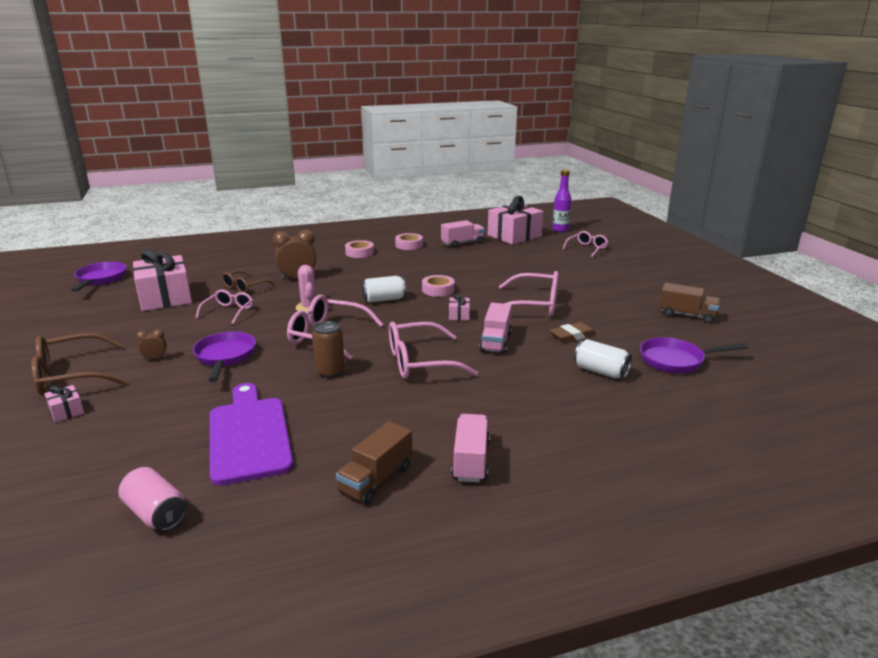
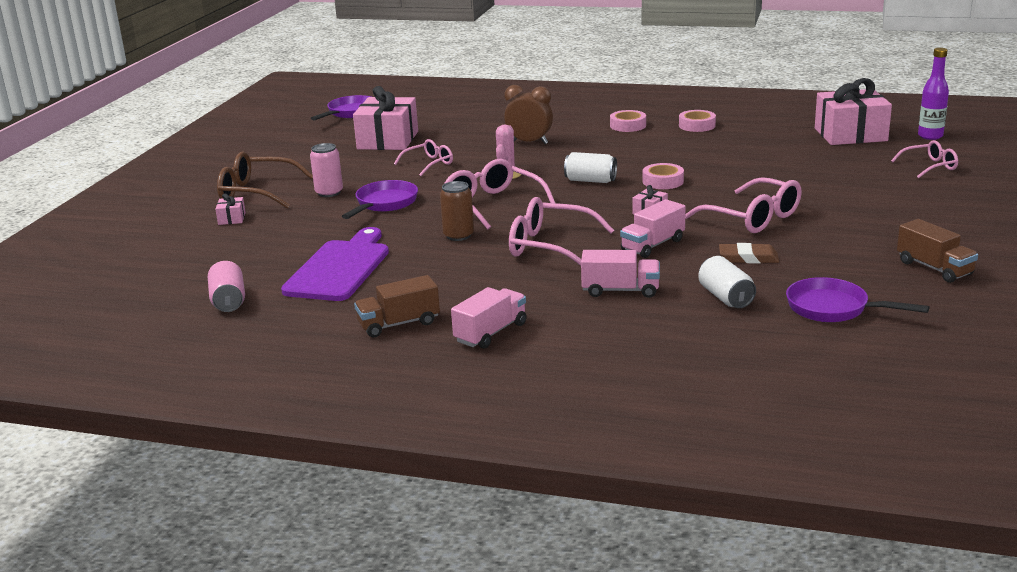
camera: 35 degrees right, 0 degrees up
(155, 358) = (329, 193): brown clock -> pink can
(244, 287) = (467, 143): brown glasses -> none
(462, 243) = (767, 133): pink truck -> pink truck (620, 290)

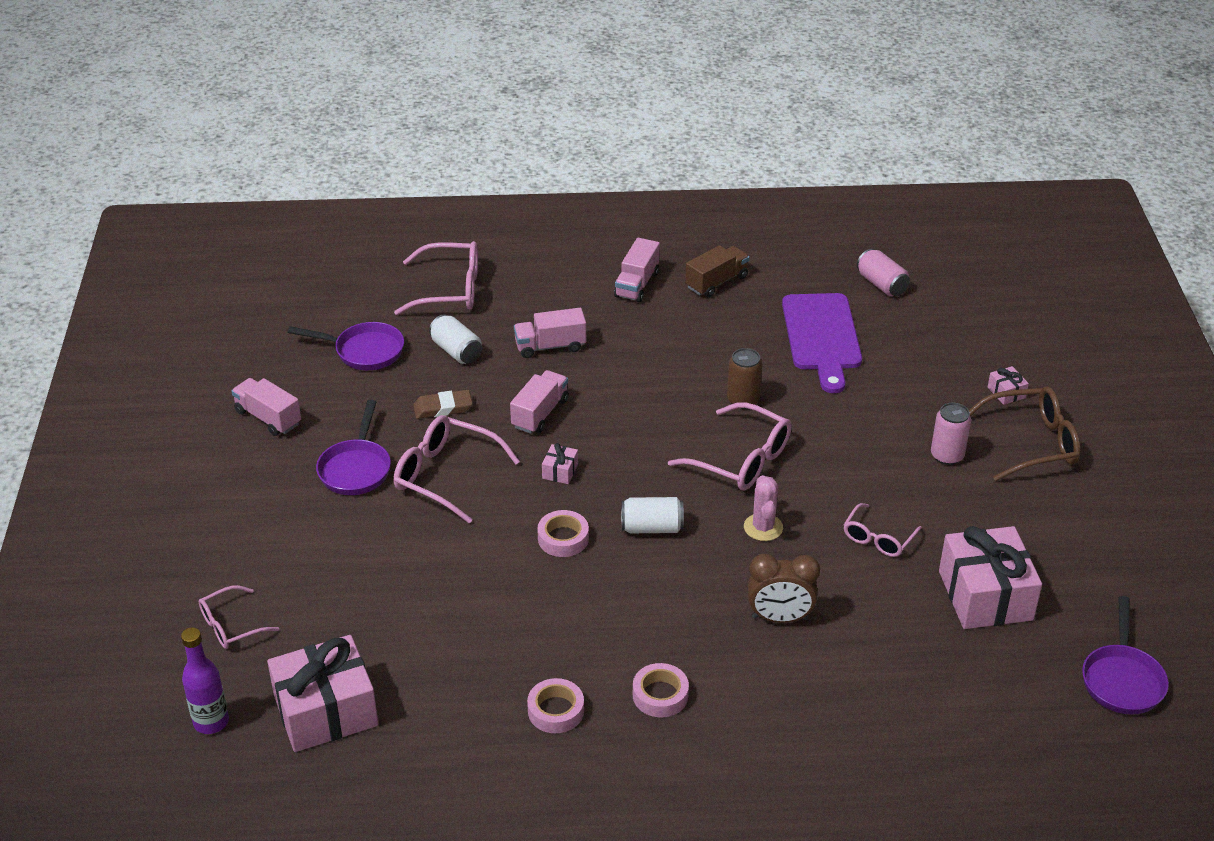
camera: 160 degrees right, 15 degrees up
(384, 204) = (864, 443): purple pan -> purple pan (356, 468)
(549, 246) = (642, 397): pink glasses -> pink glasses (450, 290)
(934, 268) = (268, 418): brown truck -> pink truck

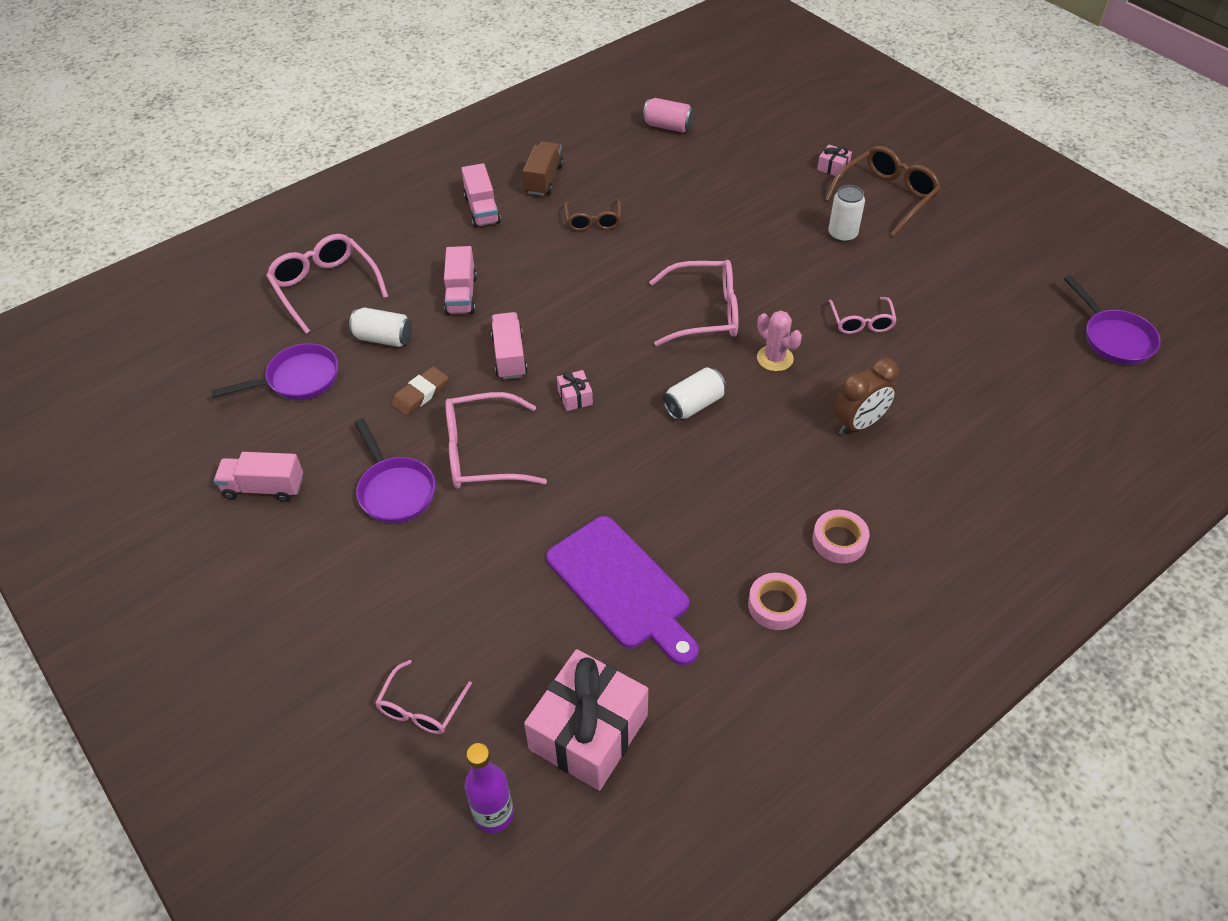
camera: 35 degrees left, 10 degrees up
(450, 290) = (325, 287): pink glasses -> pink glasses turned 90 degrees counterclockwise
(550, 346) = (461, 295): pink truck -> pink truck turned 45 degrees counterclockwise
(563, 538) = (634, 453): pink tape -> none
(723, 337) = (593, 221): none -> brown glasses
(743, 400) = (658, 264): brown can -> none
(821, 337) = (666, 186): purple cutting board -> purple cutting board (622, 587)
(947, 455) = (842, 234): pink can -> white can
(985, 595) = (972, 326): pink gift -> none

